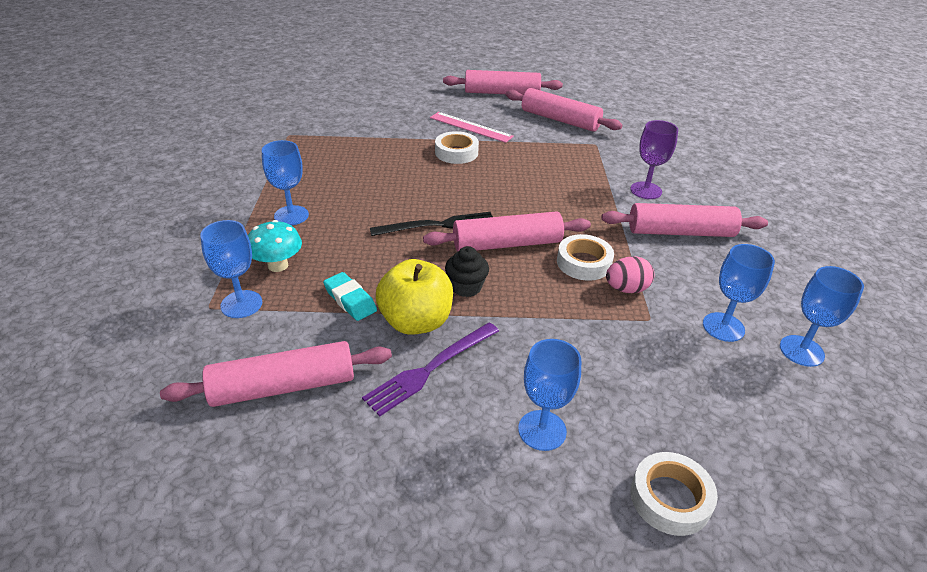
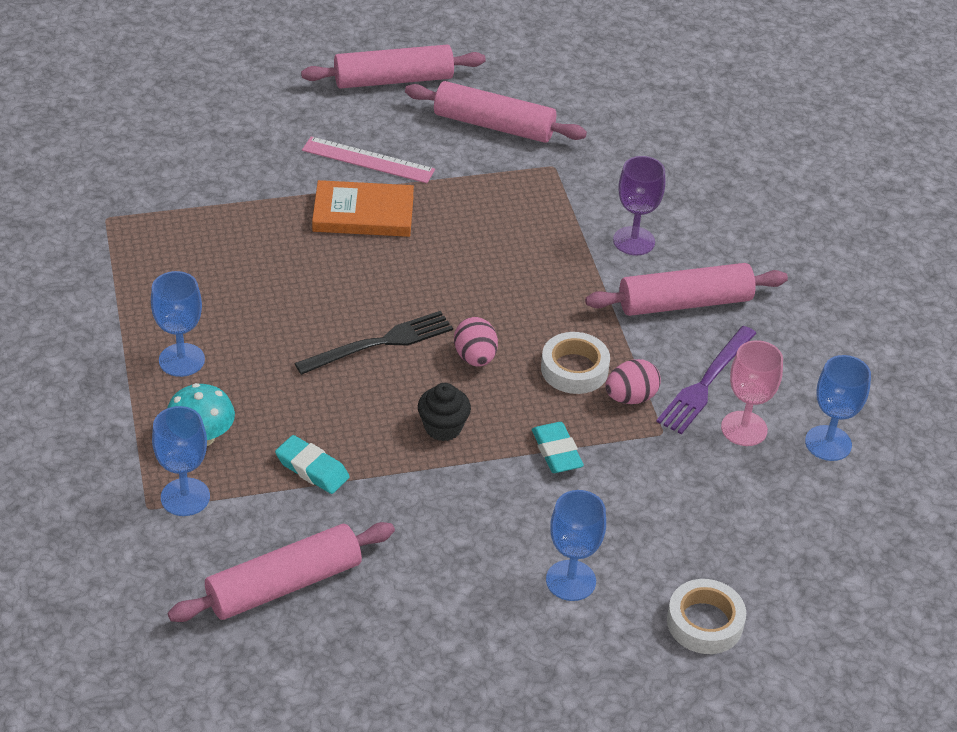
camera: 15 degrees left, 5 degrees up
(416, 322) = (399, 483): yellow apple -> none
(430, 369) = (435, 536): purple fork -> purple fork (706, 382)
(456, 152) = (363, 214): white tape -> orange book
(507, 244) = (475, 357): pink rolling pin -> pink egg
(555, 319) = (556, 452): none -> turquoise eraser
(723, 327) = (744, 428): blue goblet -> pink goblet

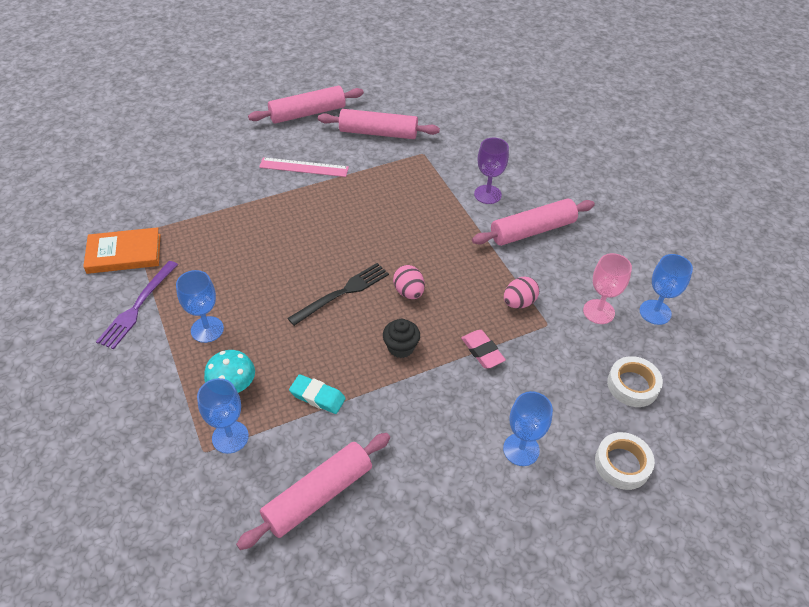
camera: 10 degrees left, 5 degrees up
(363, 214) = (309, 203): orange book -> orange book (124, 253)
(556, 452) = (482, 351): turquoise eraser -> pink eraser
(574, 369) = (476, 289): white tape -> white tape (632, 385)
(706, 382) = (563, 283): purple fork -> purple fork (137, 306)

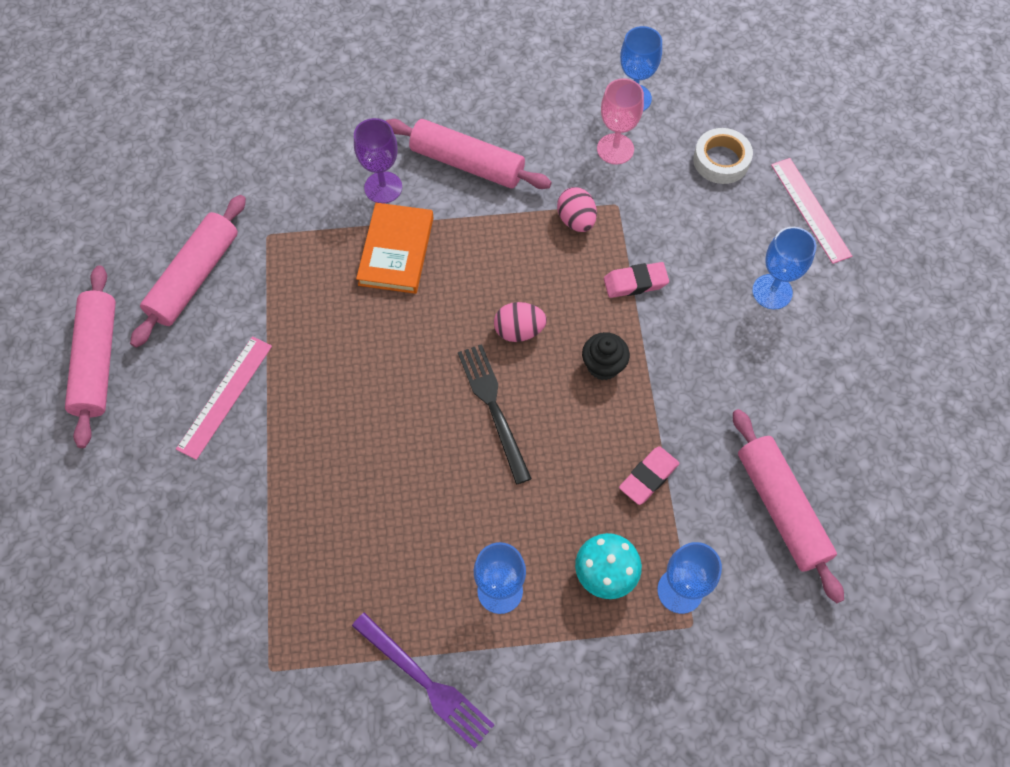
camera: 70 degrees left, 15 degrees up
(124, 253) = (307, 691): orange book -> orange book (396, 251)
(317, 396) = (648, 477): turquoise eraser -> pink eraser
(532, 231) = (467, 163): pink rolling pin -> pink rolling pin turned 60 degrees counterclockwise
(622, 464) = (810, 210): white tape -> pink ruler

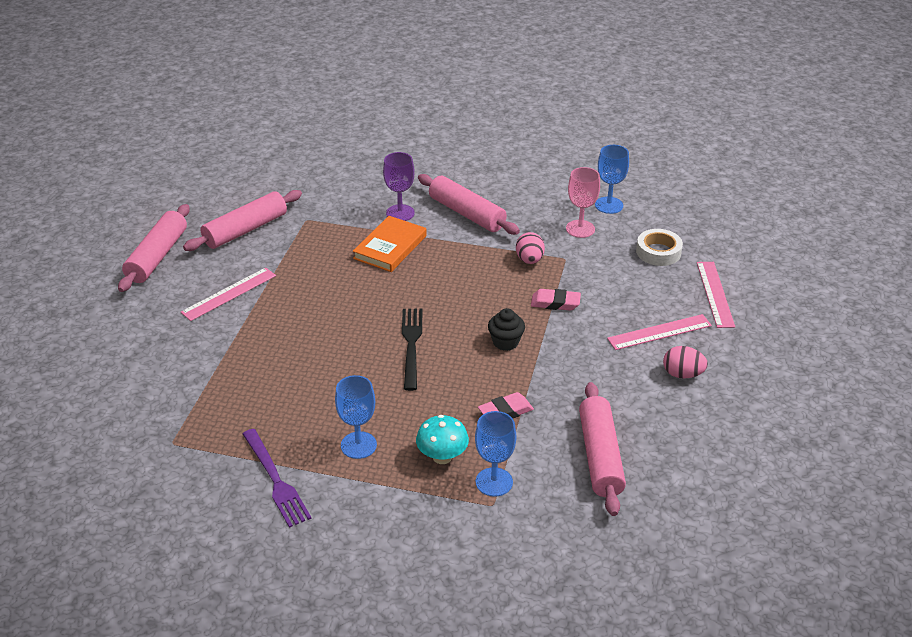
camera: 20 degrees right, 25 degrees down
(519, 331) = (454, 309): pink egg -> pink egg (682, 374)
(772, 292) = (659, 332): blue goblet -> pink ruler

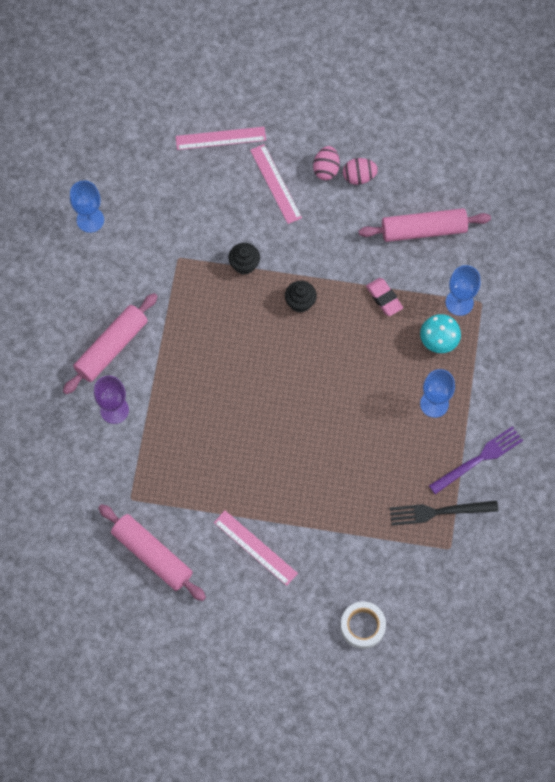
camera: 95 degrees left, 30 degrees up
(157, 256) = (202, 631): pink rolling pin -> none
(390, 247) = (172, 412): orange book -> none
(411, 345) = (311, 377): black fork -> black fork (439, 511)
(529, 260) = (183, 288): pink egg -> pink egg (359, 177)
(555, 303) = (244, 264): pink eraser -> black cupcake
(580, 229) = (131, 245): pink goblet -> none
(658, 252) = (163, 180): white tape -> white tape (362, 626)

